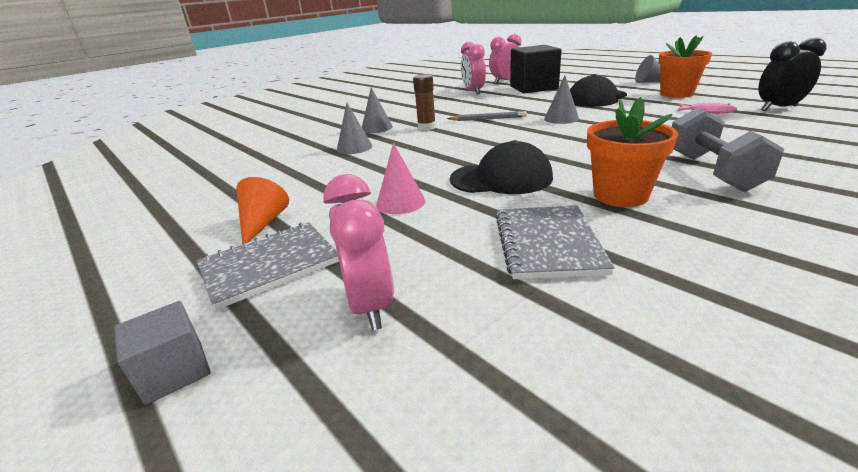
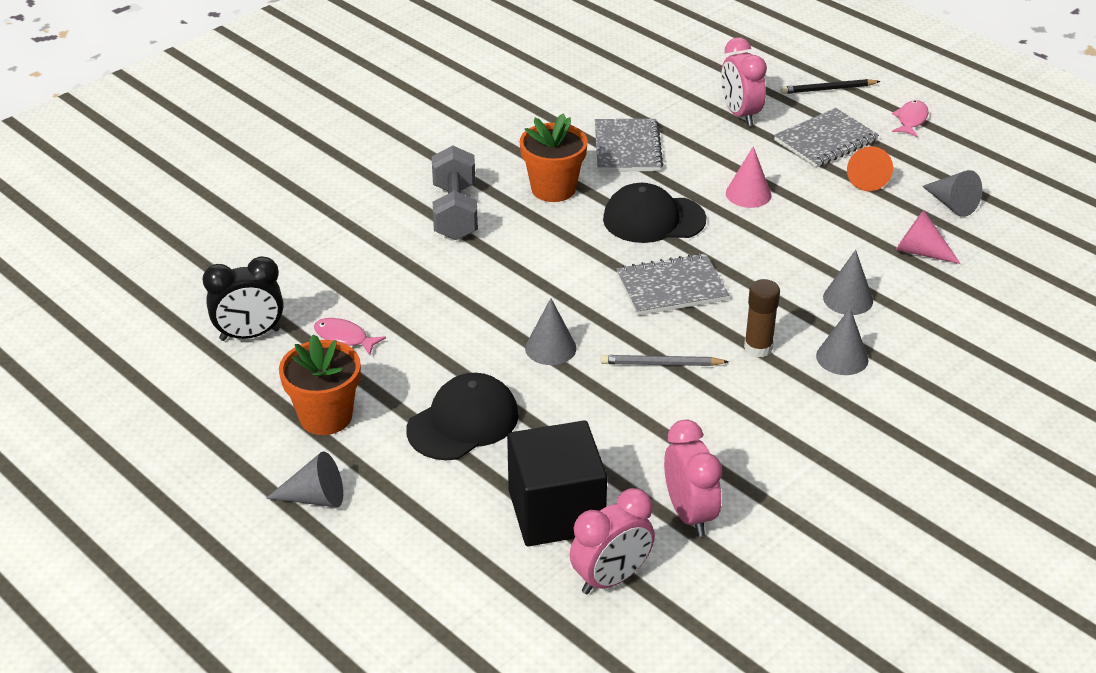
camera: 175 degrees right, 10 degrees up
(113, 304) = (911, 120): none -> pink fish
(174, 371) = (828, 89): grey cube -> black pencil
(203, 205) = (952, 204): none -> grey cone
(274, 173) = (920, 252): none -> pink cone
(482, 144) = (671, 287): none -> grey notebook

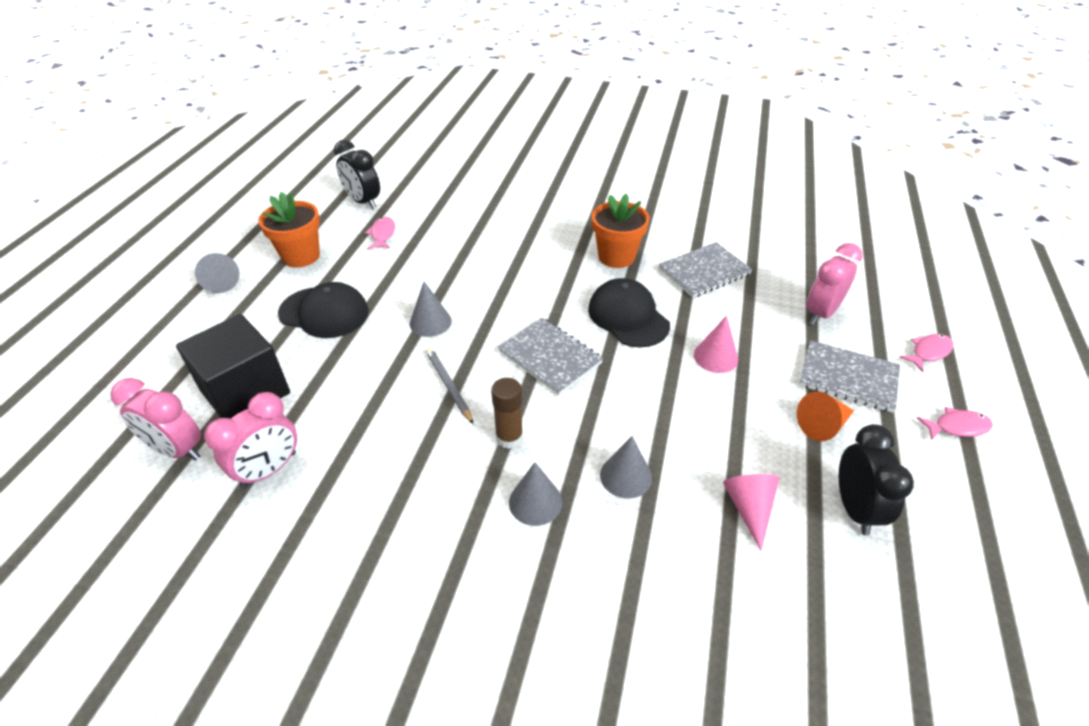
camera: 60 degrees right, 5 degrees up
(455, 212) = (548, 227): grey dumbbell -> none
(828, 89) = (928, 352): black pencil -> pink fish
(952, 204) = (854, 508): grey cone -> black clock

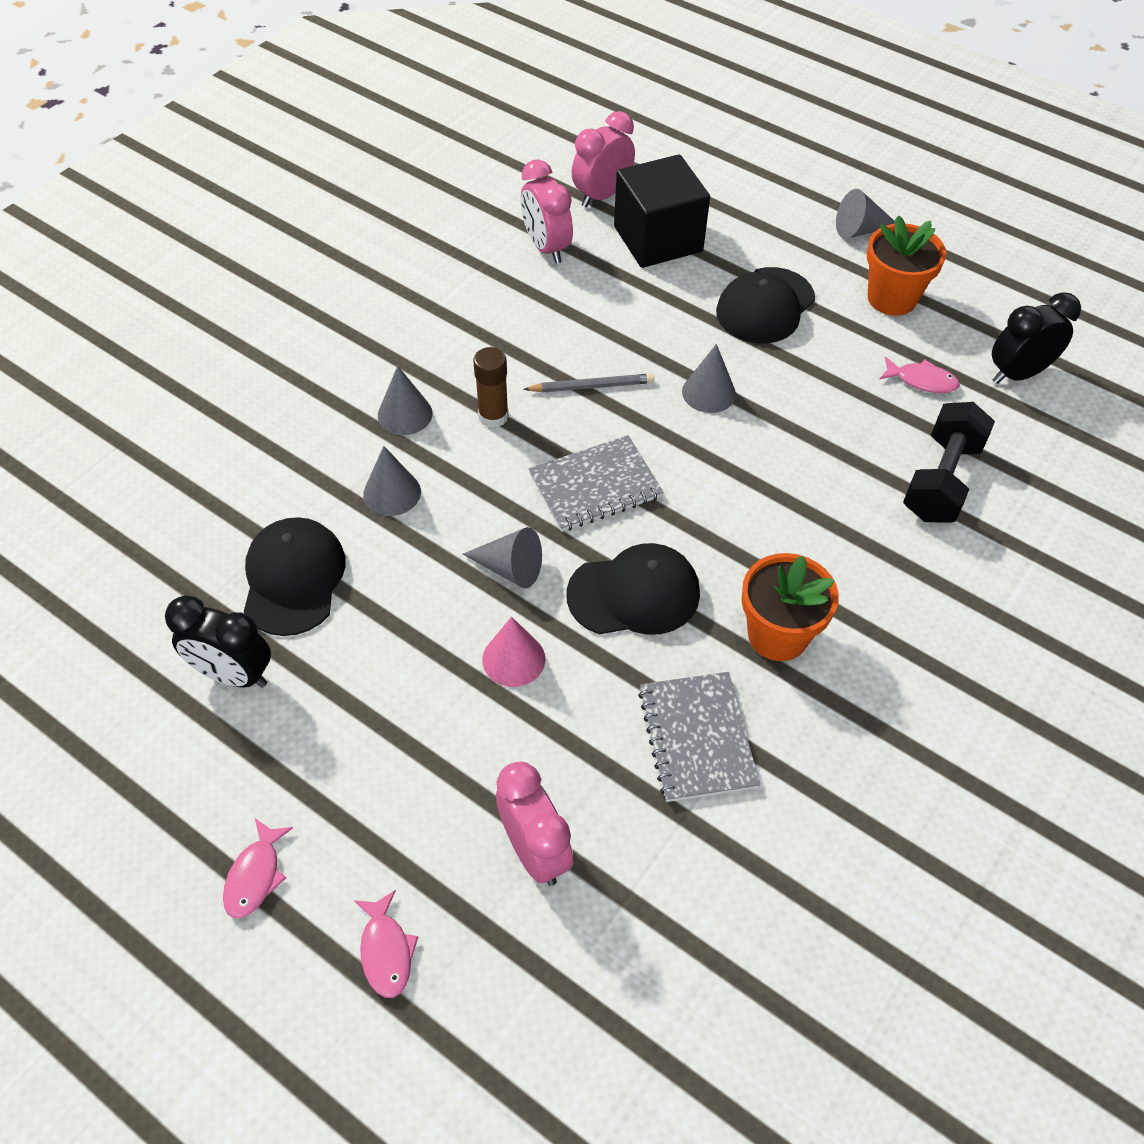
camera: 110 degrees right, 10 degrees up
(466, 218) = (941, 481): none -> black dumbbell
(649, 380) = (510, 568): none -> grey cone
(749, 508) = (293, 578): pink cone -> black cap
(823, 425) = (347, 715): orange cone -> none
(848, 378) = (399, 798): grey notebook -> none

